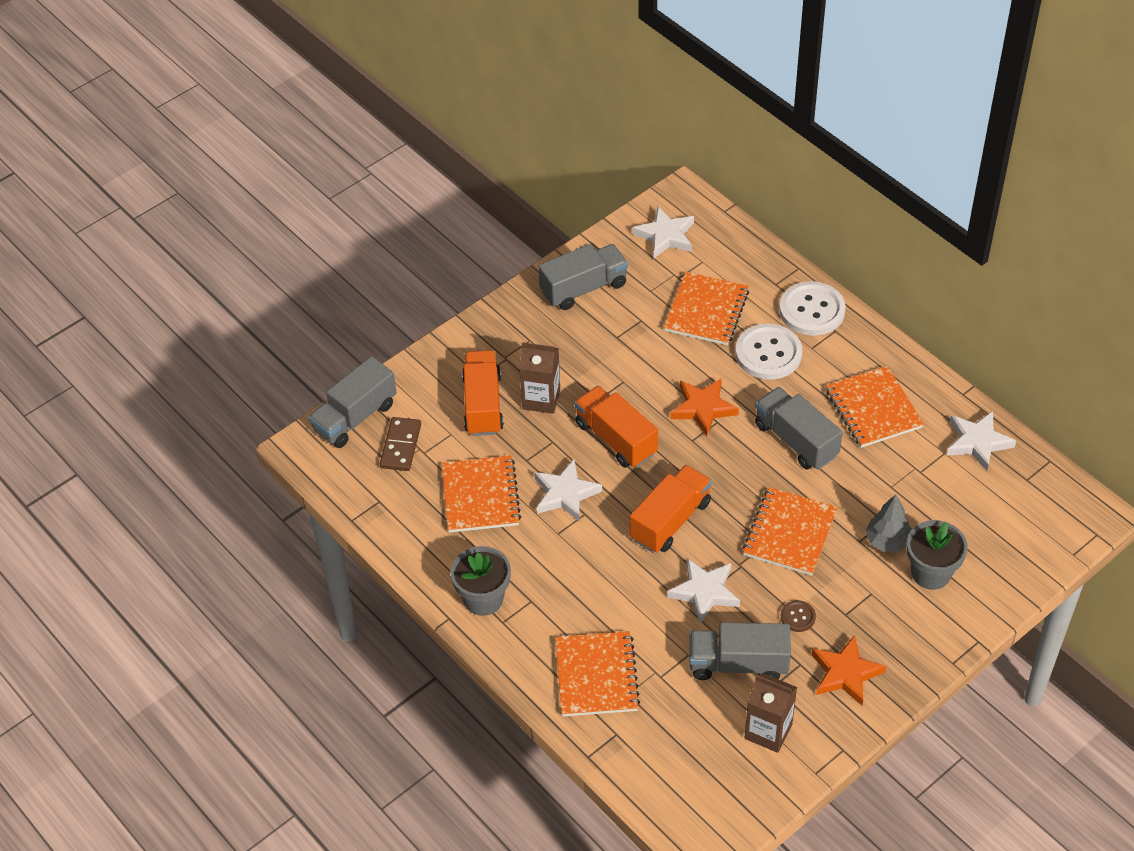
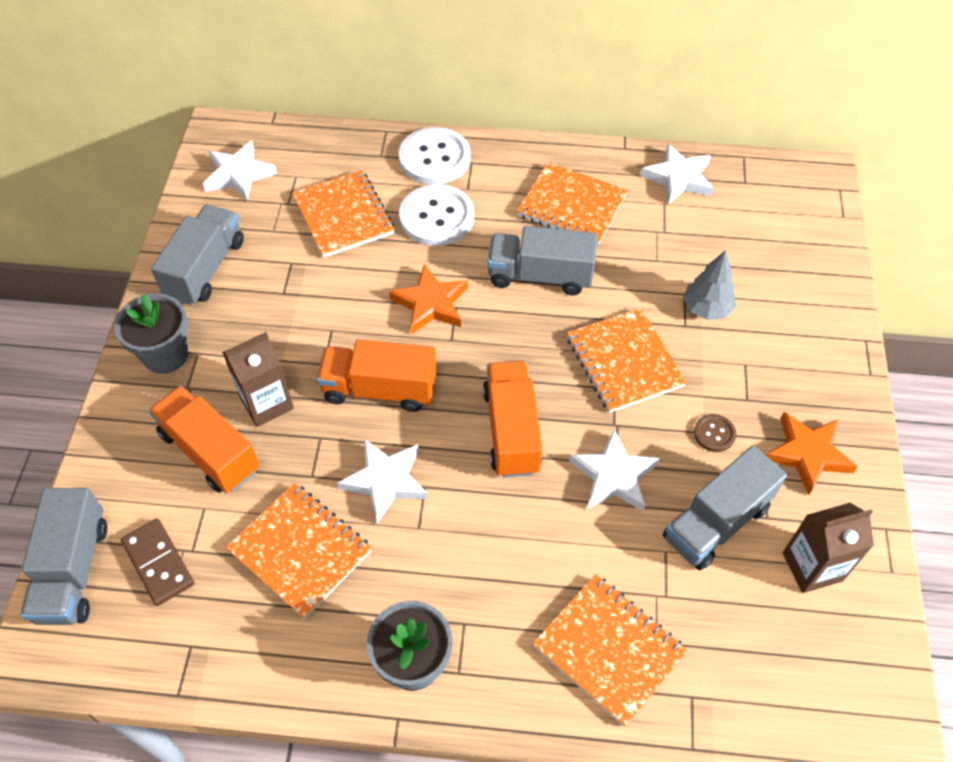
camera: 45 degrees left, 5 degrees up
(931, 573) = (768, 310): grey flower pot -> grey flower pot (165, 355)

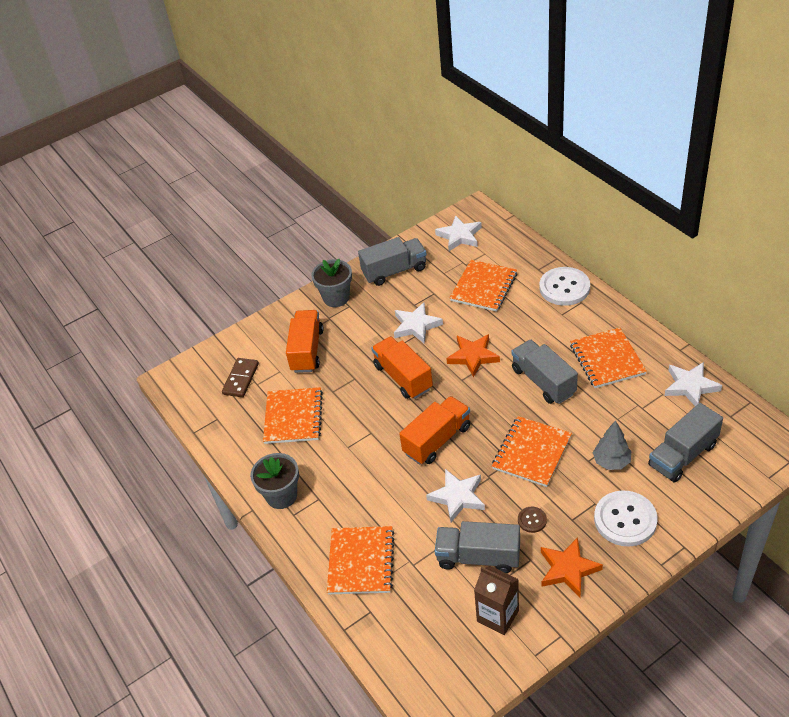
camera: 55 degrees right, 10 degrees down
(73, 570) = (211, 358): grey truck -> grey truck (682, 455)
(266, 403) = (351, 347): brown carton -> none
(385, 481) = (358, 417): white star -> white star (416, 325)
(437, 217) = (528, 318): white button -> white button (625, 520)

